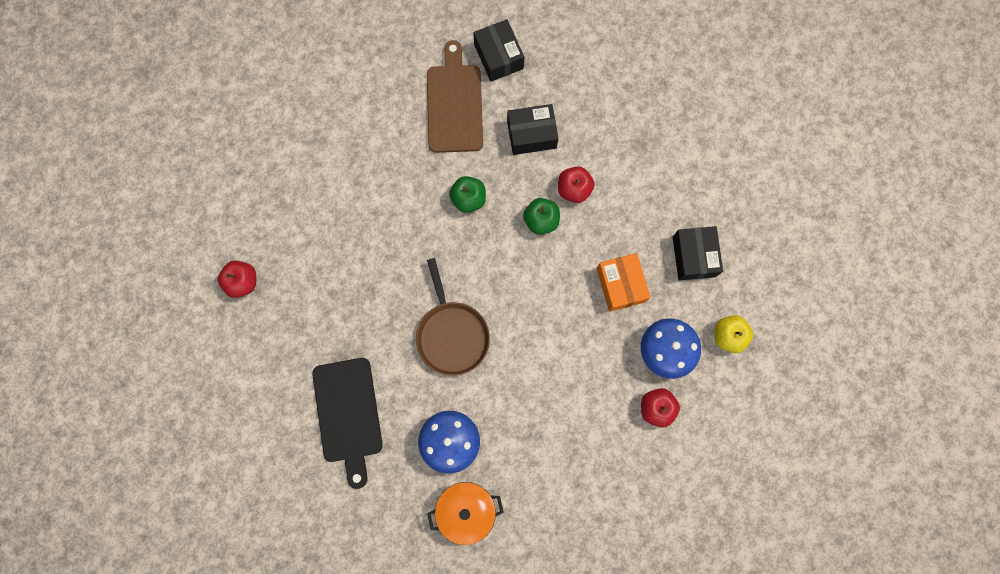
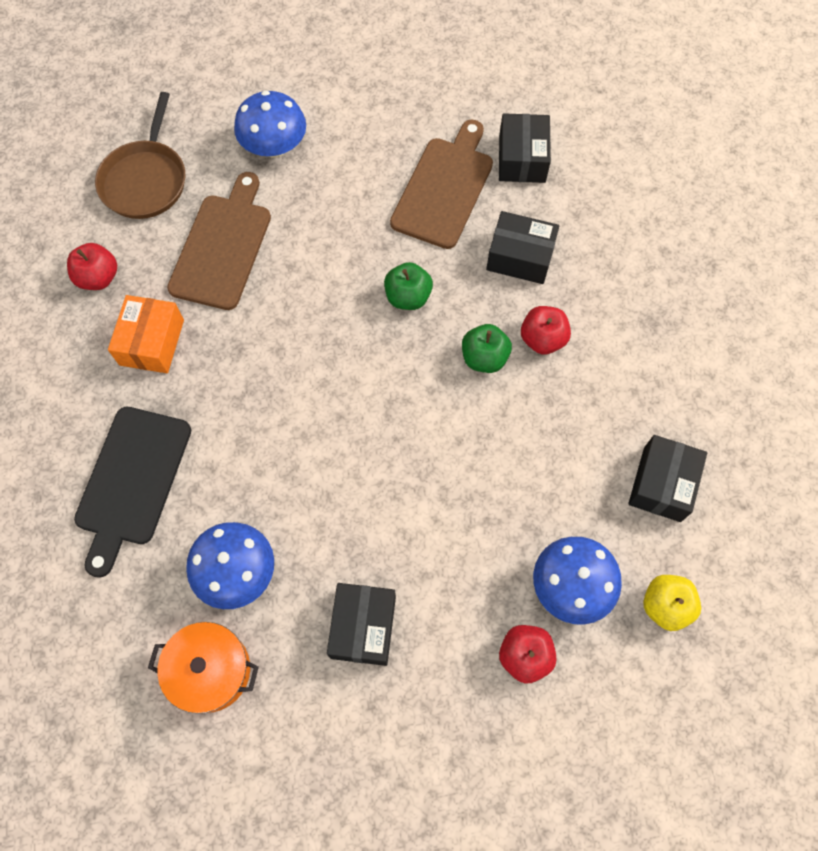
camera: 25 degrees right, 10 degrees down
(315, 124) = (274, 147): none -> blue mushroom
(319, 219) = (222, 247): none -> brown cutting board
(452, 335) = (307, 443): brown pan -> brown pan (145, 180)
(548, 438) = (363, 627): none -> black box
(621, 285) = (549, 477): orange box -> orange box (152, 342)

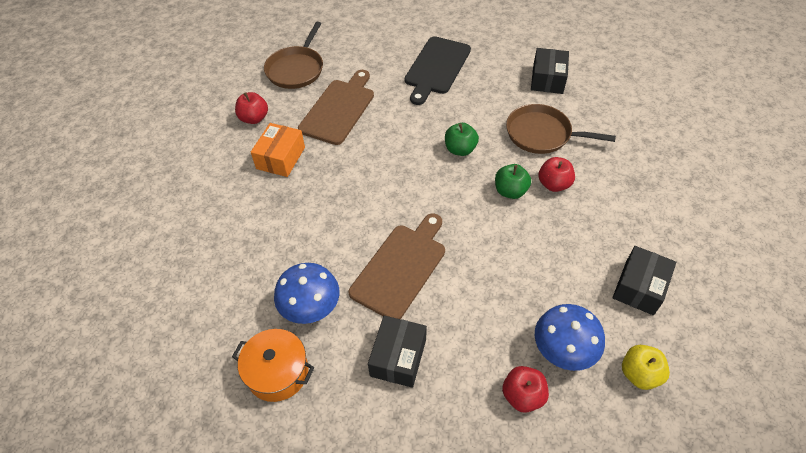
camera: 10 degrees right, 15 degrees down
(132, 481) = (248, 239): black cutting board -> black cutting board (436, 68)
(274, 147) = (383, 59): blue mushroom -> none
(444, 188) = (492, 91): brown cutting board -> brown cutting board (400, 267)
(520, 257) = (541, 134): black box -> brown pan

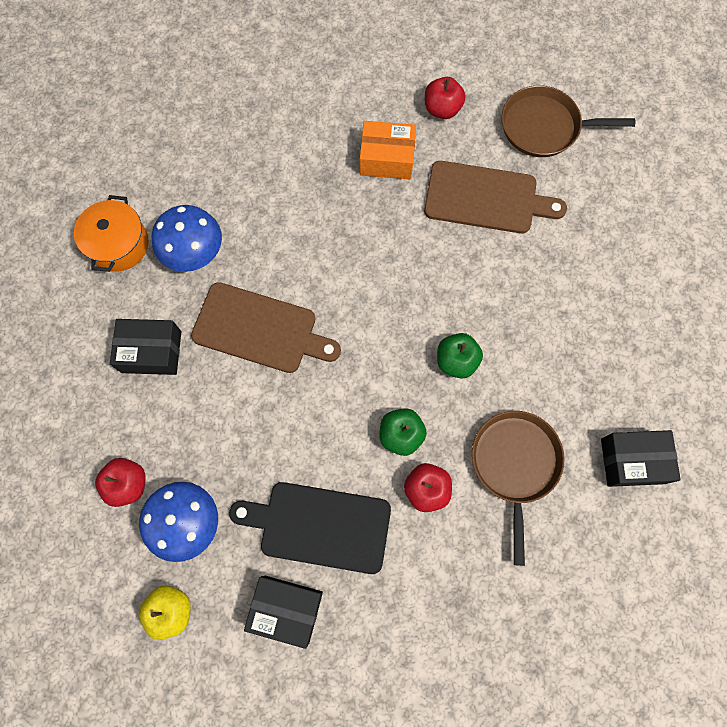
camera: 75 degrees right, 20 degrees up
(436, 68) = (606, 301): black cutting board -> black cutting board (319, 526)

